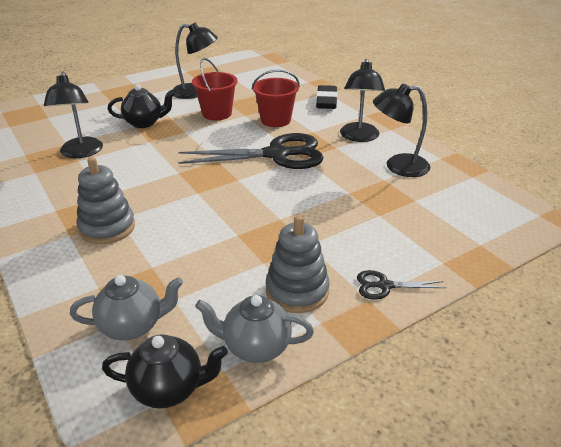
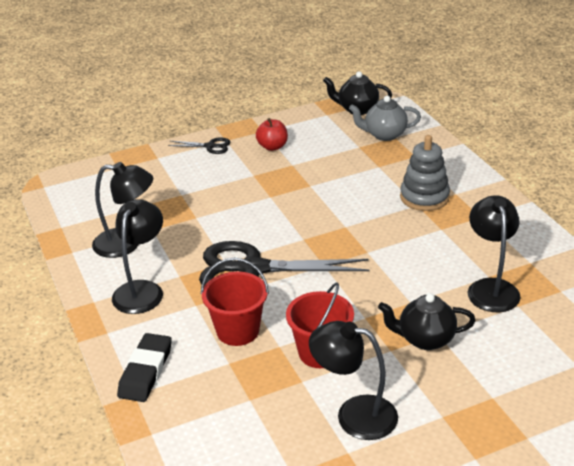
camera: 170 degrees left, 0 degrees up
(255, 347) = (306, 122): grey teapot -> none
(297, 291) = (272, 147): grey stacking toy -> red apple

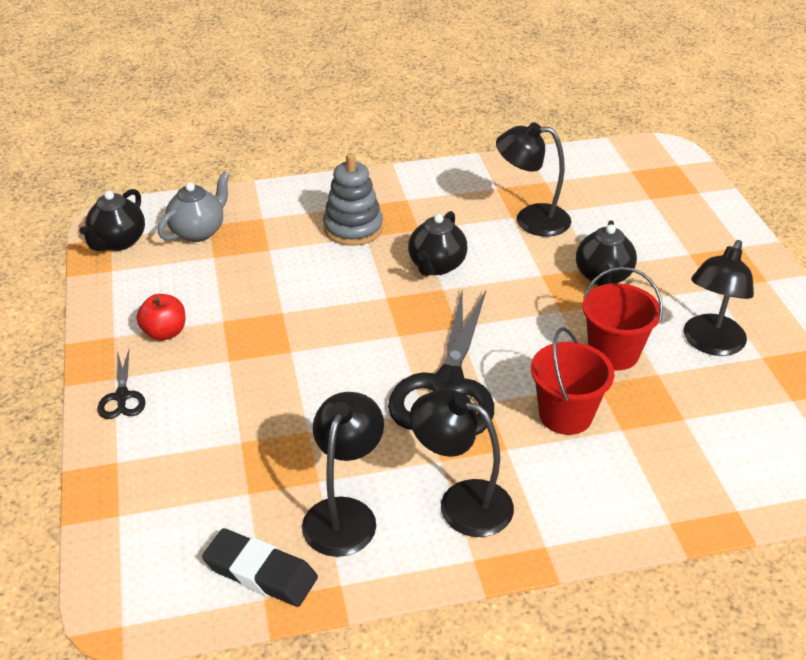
camera: 80 degrees left, 5 degrees up
(145, 371) = (629, 508): black eraser -> black eraser (260, 572)
(210, 146) = (122, 397): black scissors -> black scissors turned 150 degrees clockwise
(384, 135) = (198, 231): grey teapot -> grey teapot turned 150 degrees counterclockwise
(396, 244) = (436, 266): none -> black teapot

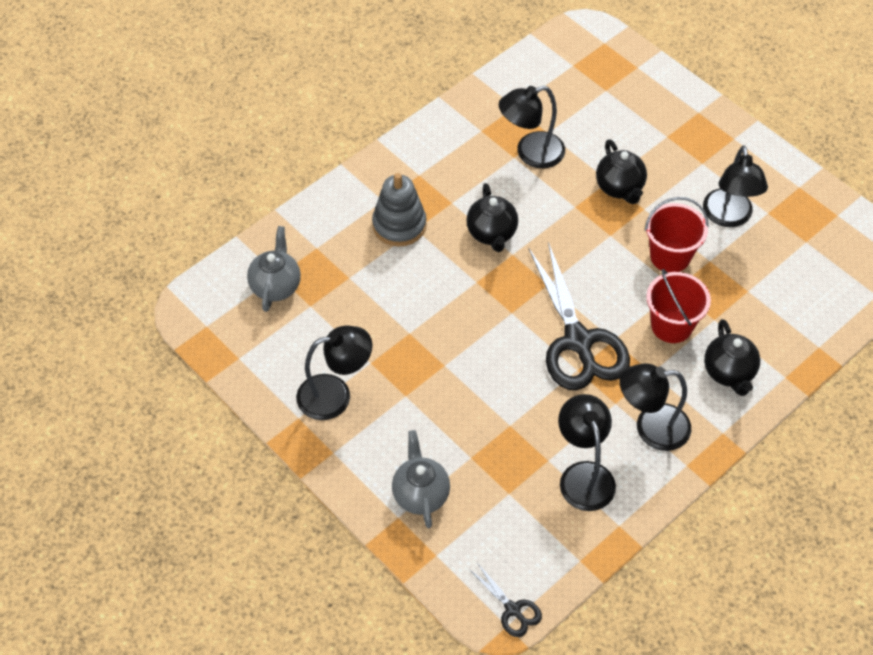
camera: 30 degrees left, 15 degrees up
(118, 242) = (218, 328): black teapot -> black teapot (729, 372)
(122, 397) = (354, 465): black scissors -> black scissors (512, 610)
(159, 451) = (420, 494): none -> grey teapot
(165, 332) = (335, 395): red apple -> black lamp
(260, 572) = (563, 544): black eraser -> none

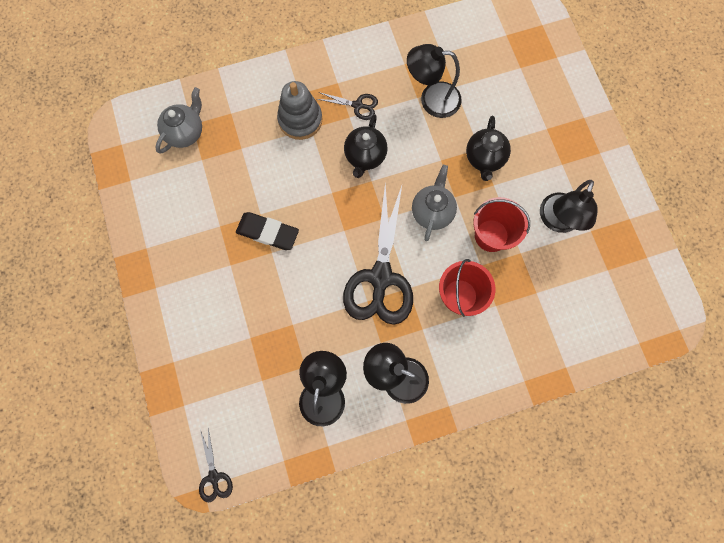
camera: 25 degrees right, 20 degrees up
(335, 395) = (181, 241): black lamp -> none
(420, 494) = (198, 351): grey teapot -> grey teapot (432, 212)
(429, 347) = (268, 232): none -> black eraser
(454, 188) = (357, 105): none -> black scissors
(729, 372) = (482, 357): black teapot -> none

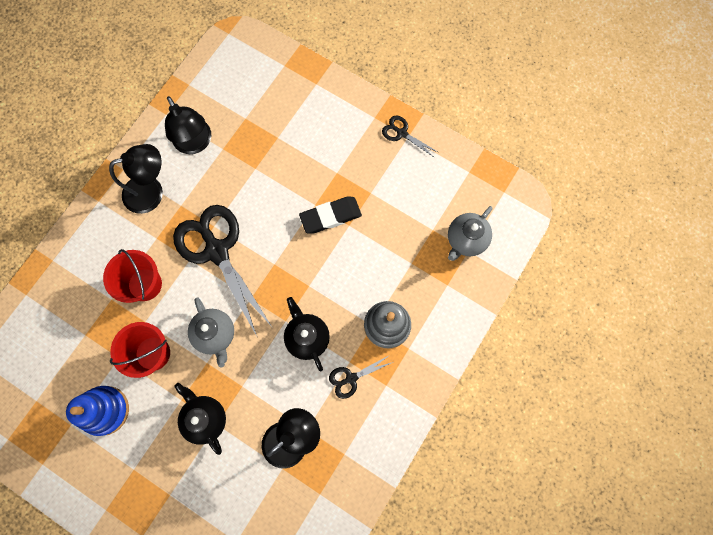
camera: 140 degrees right, 0 degrees up
(185, 132) = (466, 240): grey teapot -> grey teapot turned 45 degrees clockwise
(214, 477) = (226, 43): black scissors -> black scissors (402, 133)
(557, 221) = (105, 410): black lamp -> blue stacking toy

